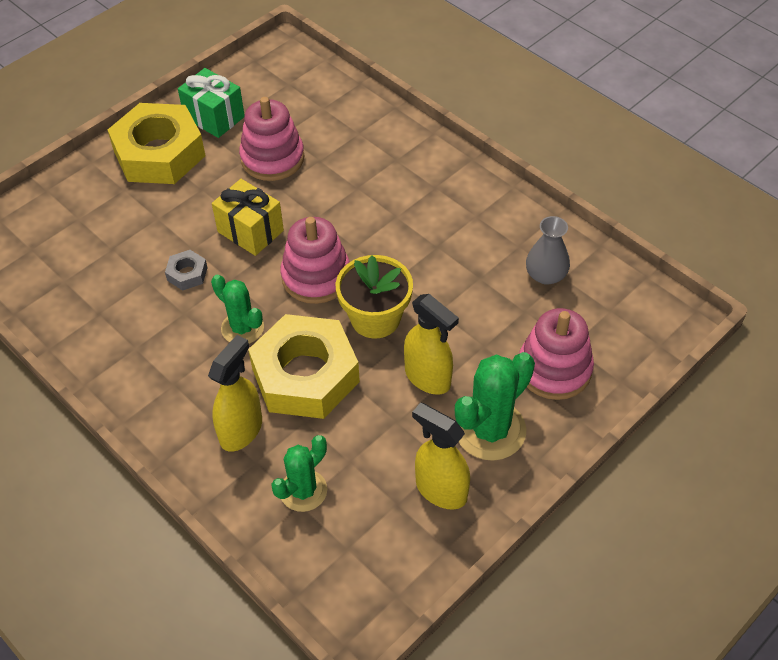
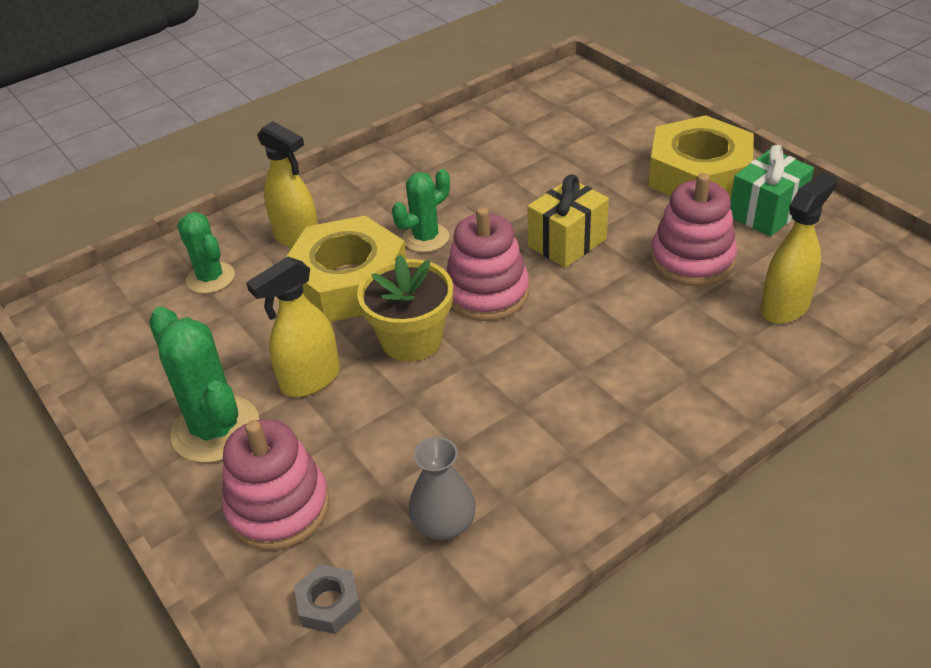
camera: 100 degrees right, 10 degrees down
(187, 274) = (510, 200): grey nut -> grey nut (329, 604)
(441, 490) = (160, 378): yellow spray bottle -> yellow spray bottle (785, 307)

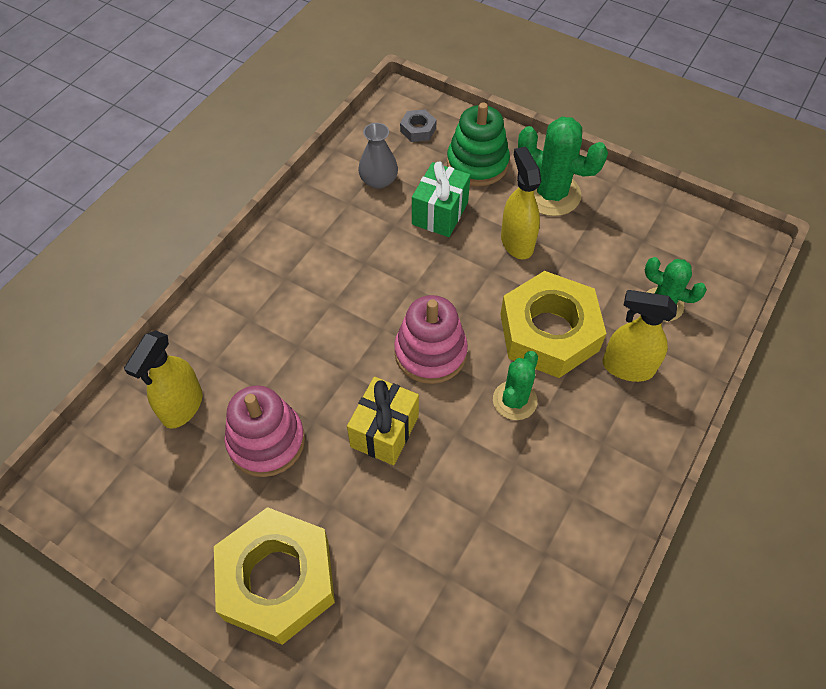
camera: 155 degrees right, 15 degrees up
(278, 507) = (477, 163): pink stacking toy -> green stacking toy
(310, 380) = (517, 242): yellow spray bottle -> yellow spray bottle turned 45 degrees counterclockwise
(411, 340) = (466, 293): yellow flower pot -> none
(766, 212) = (201, 532): green gift -> green gift (440, 213)

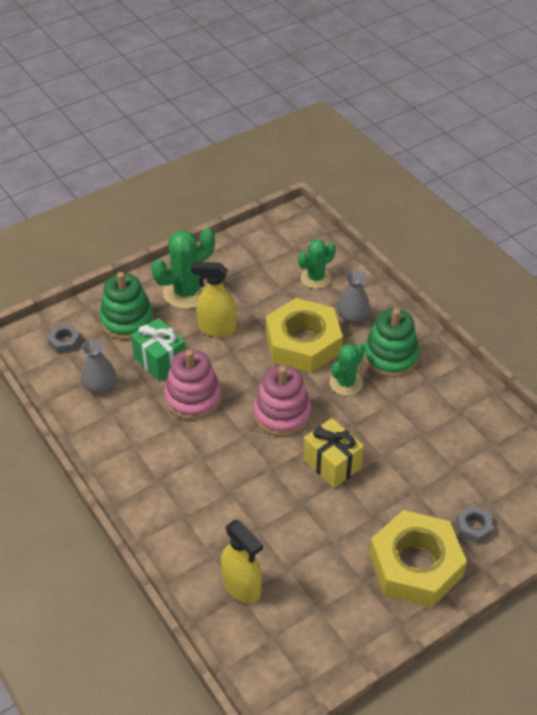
camera: 65 degrees left, 10 degrees down
(266, 441) = (303, 538): pink stacking toy -> pink stacking toy (193, 398)
(364, 634) = (474, 527): none -> grey nut
(514, 400) = (346, 383): green cactus -> green cactus turned 75 degrees clockwise
(588, 435) = (390, 357): none -> green stacking toy
(627, 367) = (352, 316): yellow spray bottle -> grey vase

